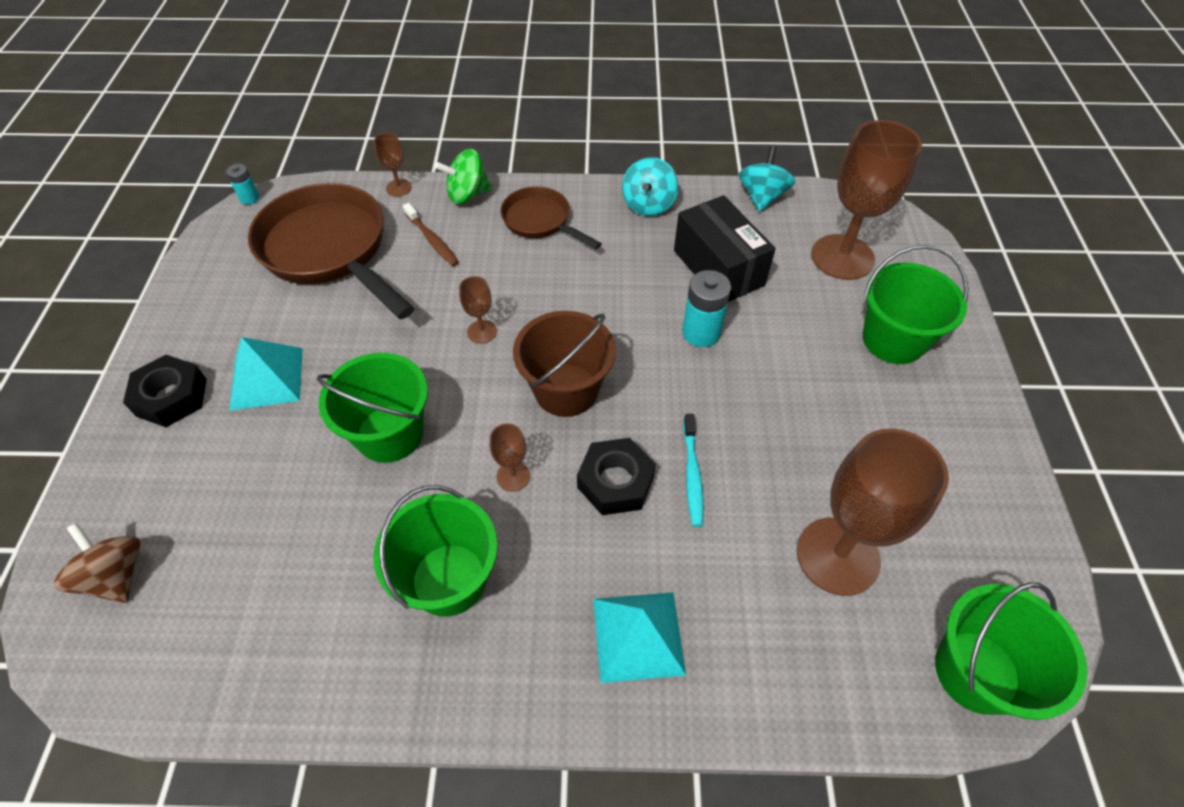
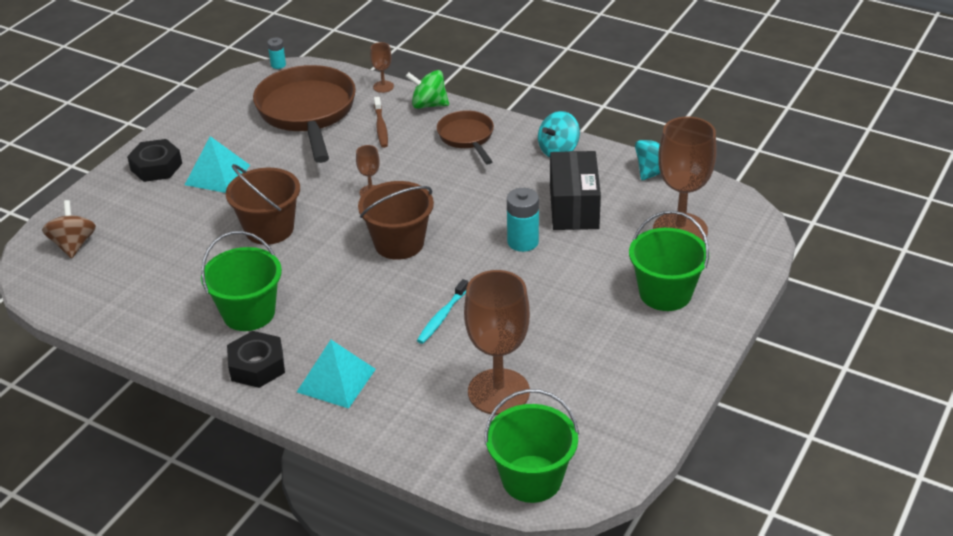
camera: 30 degrees right, 15 degrees down
(390, 433) = (269, 229): green bucket -> brown bucket
(513, 476) = (327, 277): brown goblet -> none
(615, 482) = (388, 303): black nut -> black nut (257, 366)

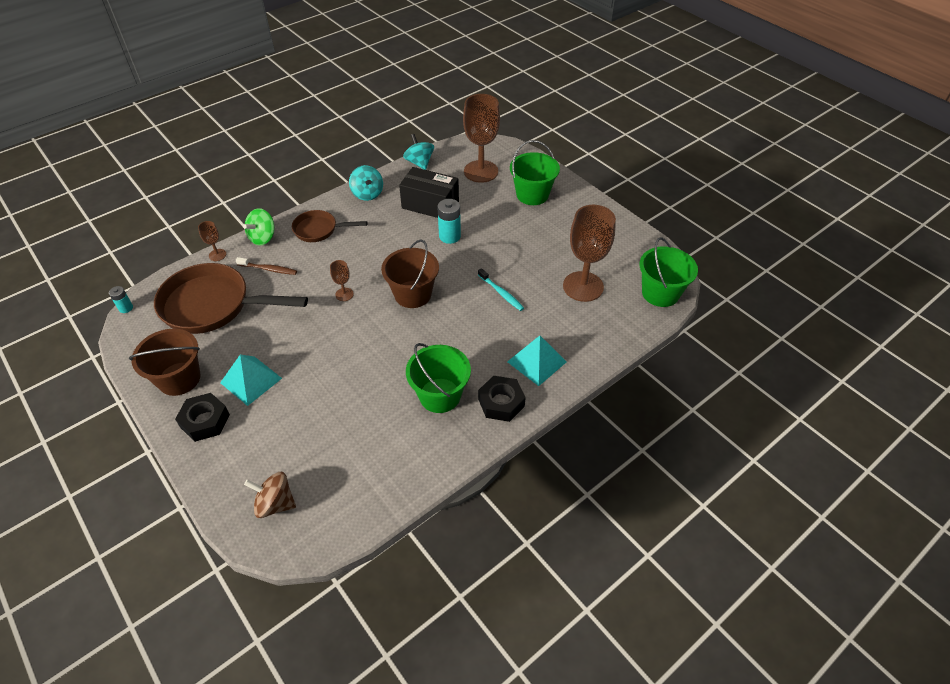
camera: 70 degrees left, 10 degrees up
(269, 229) = (347, 362): brown bucket -> brown bucket (179, 378)

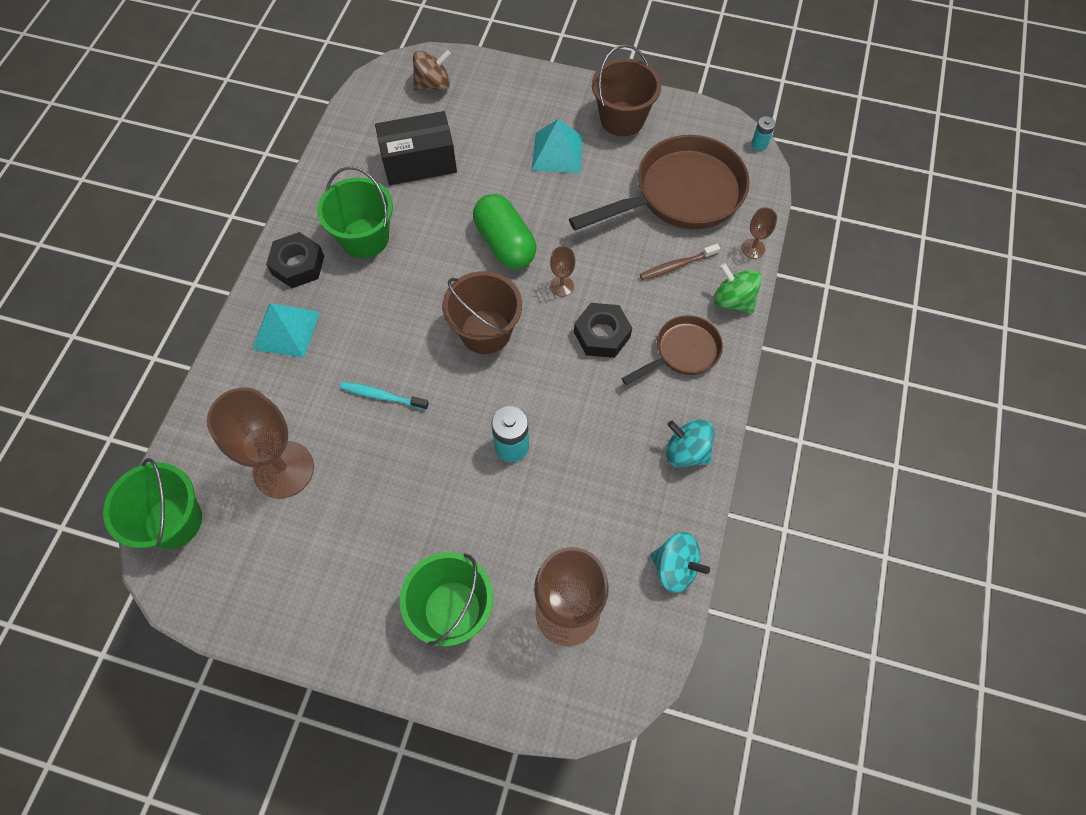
camera: 145 degrees right, 15 degrees up
(205, 421) = (557, 103): black nut -> black nut (602, 334)
(263, 238) = (733, 300): green spinning top -> green spinning top turned 45 degrees counterclockwise
(351, 338) = (505, 243): none -> green capsule
(430, 205) = (584, 487): black box -> black box (419, 162)

